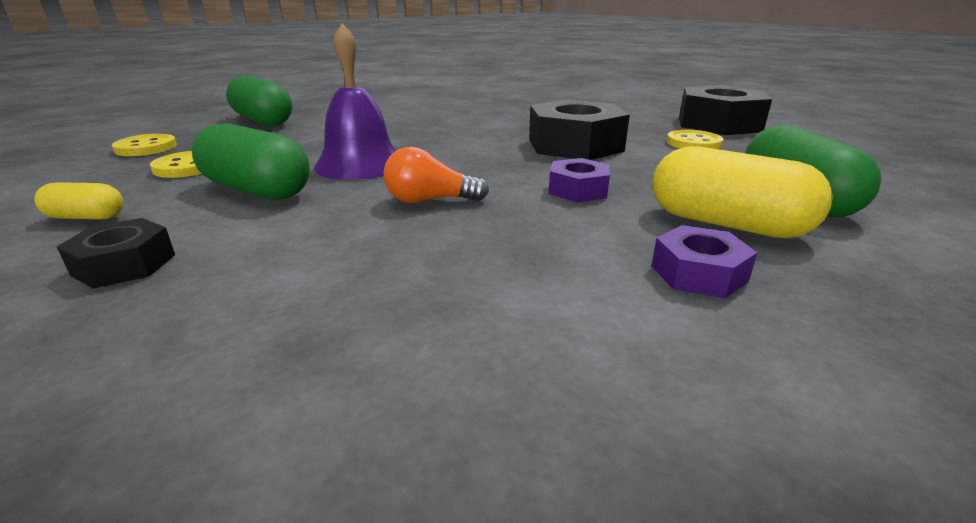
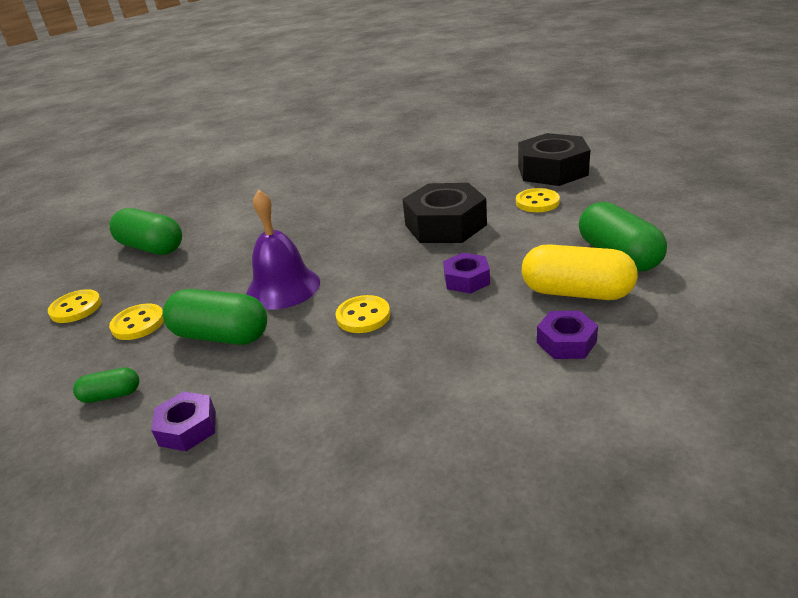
camera: 10 degrees left, 5 degrees up
(87, 217) = (111, 395): yellow capsule -> green capsule
(124, 264) = (188, 428): black nut -> purple nut
(430, 200) = (363, 316): orange light bulb -> yellow button

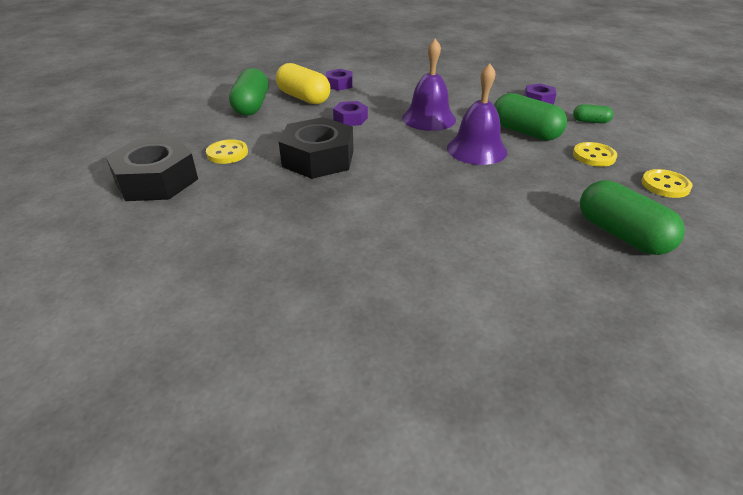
camera: 160 degrees left, 5 degrees up
(363, 316) = (429, 118): yellow button -> purple bell

